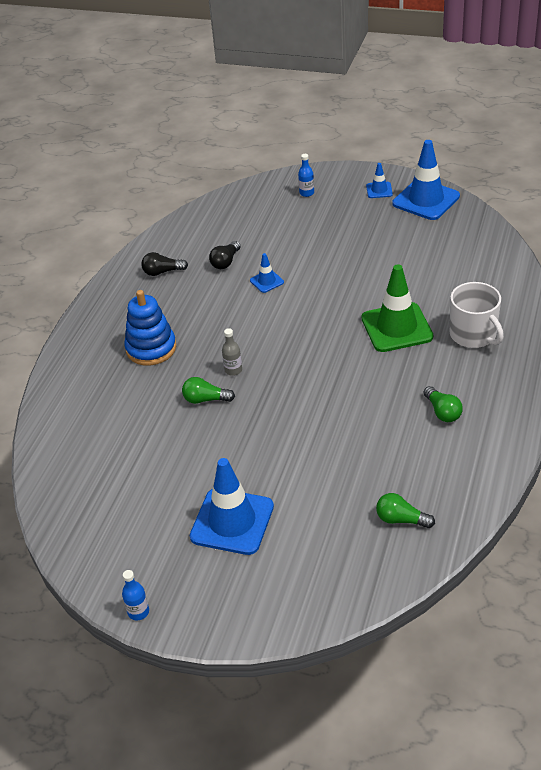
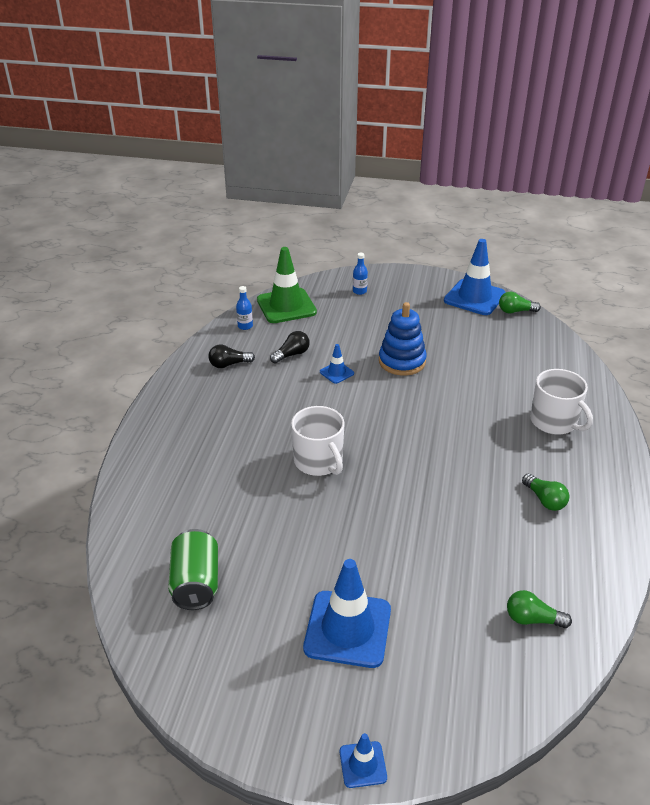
camera: 10 degrees left, 5 degrees down
(105, 478) = (196, 583): none -> green can
(138, 612) = (257, 746): blue bottle -> blue bottle (245, 326)
(151, 348) = (228, 440): blue stacking toy -> blue stacking toy (402, 361)
(205, 399) = (295, 493): green light bulb -> green light bulb (515, 311)
(225, 262) = (292, 354): black light bulb -> black light bulb turned 150 degrees counterclockwise
(233, 370) = (319, 461): grey bottle -> white mug
(379, 190) = (428, 289): blue traffic cone -> blue traffic cone (363, 764)
(396, 327) = (476, 416): green traffic cone -> green traffic cone (286, 306)

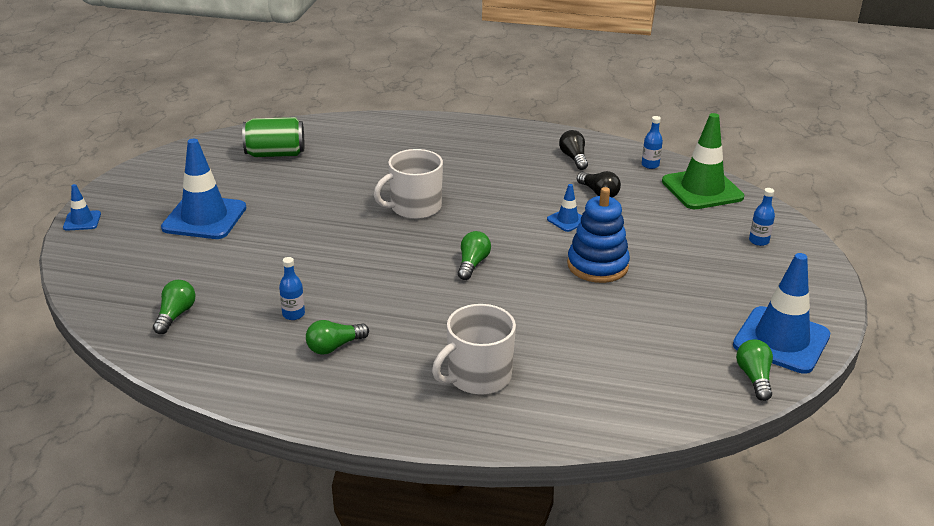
camera: 90 degrees right, 5 degrees down
(410, 424) = (472, 264): none -> green light bulb
(508, 530) = (293, 314): none -> blue bottle

